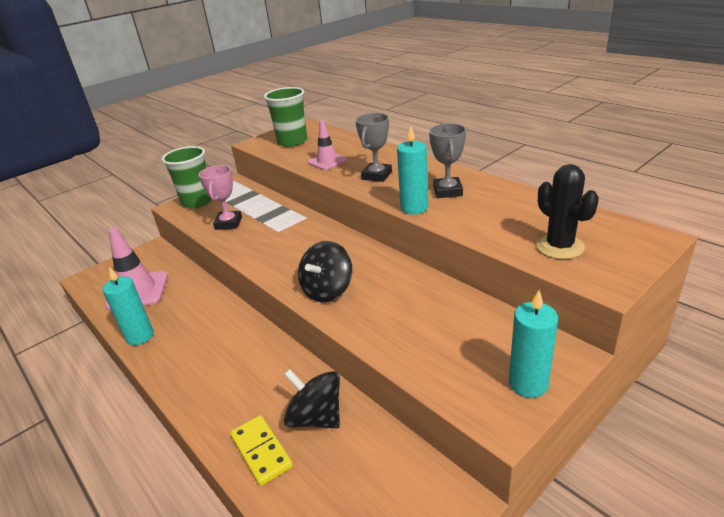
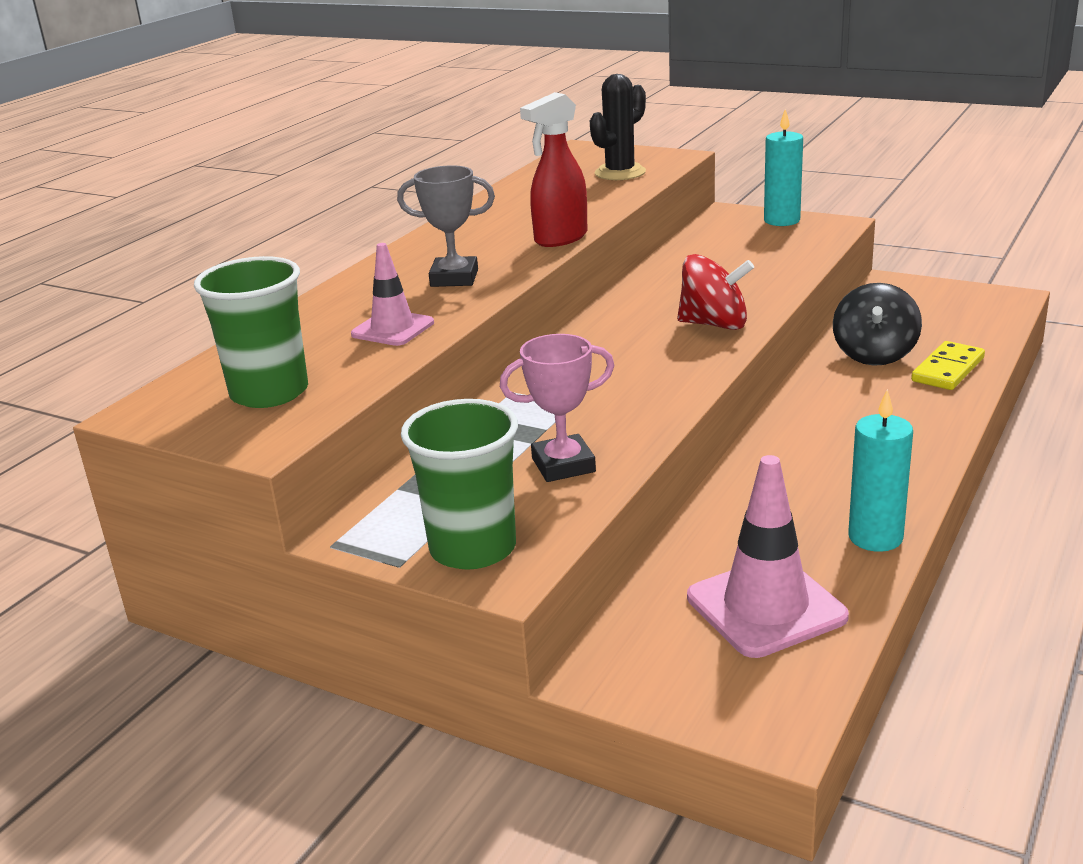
camera: 110 degrees left, 5 degrees down
(327, 290) = (714, 324): black spinning top -> red spinning top
(414, 208) = (560, 238): turquoise candle -> red spray bottle
(447, 191) = (501, 229): grey trophy -> none

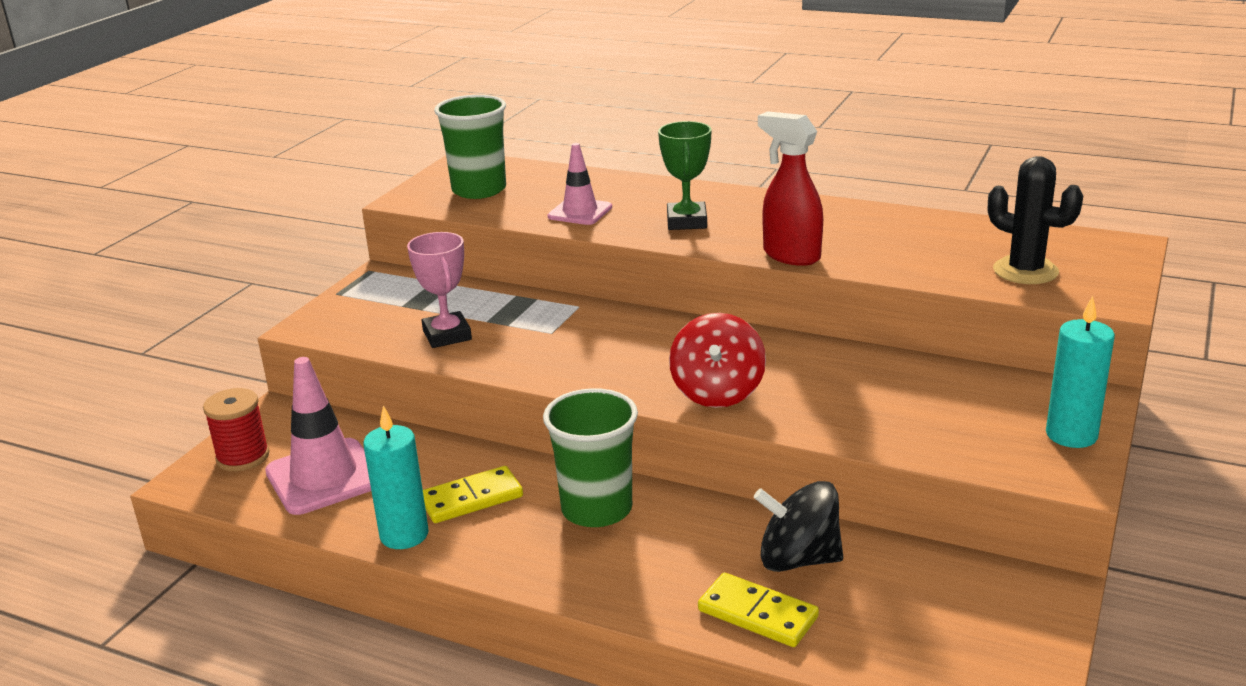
camera: 85 degrees right, 0 degrees up
(454, 278) = (687, 221): grey trophy -> green trophy
(473, 548) = (345, 313): green cup -> green cup (596, 509)
(718, 686) = (243, 457): none -> red spool
(804, 502) = (471, 499): none -> yellow domino

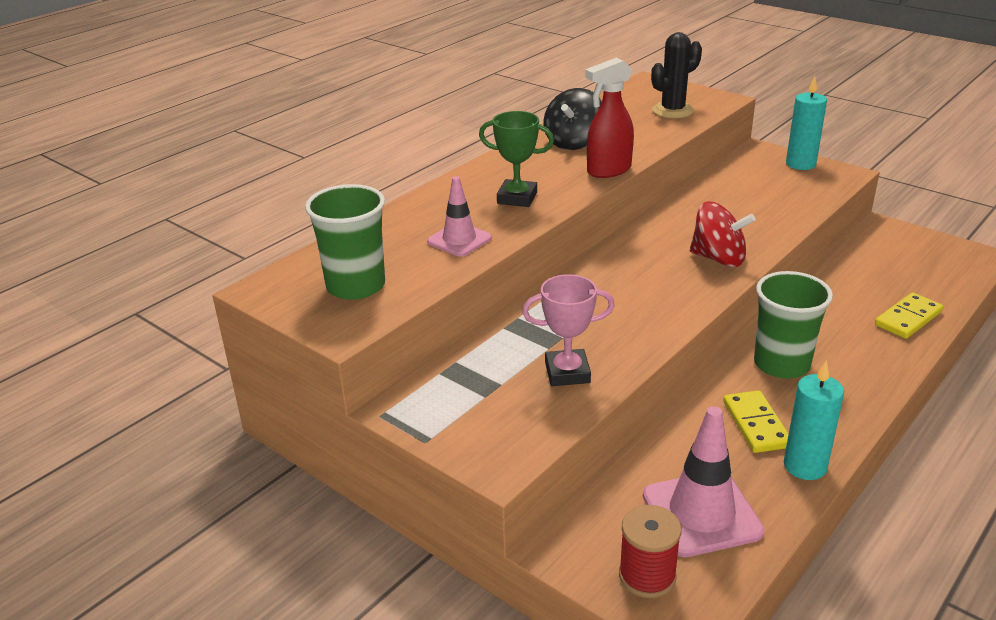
camera: 75 degrees left, 5 degrees up
(798, 559) = (850, 295): black spinning top -> black spinning top (573, 142)

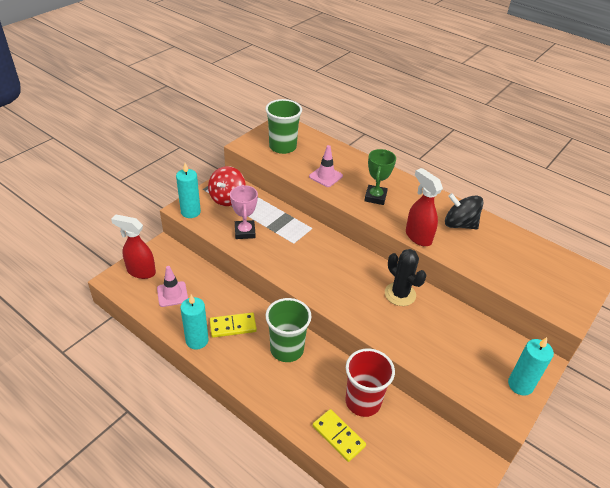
camera: 85 degrees right, 10 degrees up
(510, 452) = (190, 212): none -> turquoise candle
(647, 576) = (140, 271): red spool -> red spray bottle
(673, 110) = (533, 280): black cactus -> black cactus (400, 294)
(701, 513) = (172, 294): pink traffic cone -> pink traffic cone, size x0.63
(718, 258) = (358, 306): red spinning top -> red spinning top (227, 198)
(842, 299) = (363, 401): none -> red cup

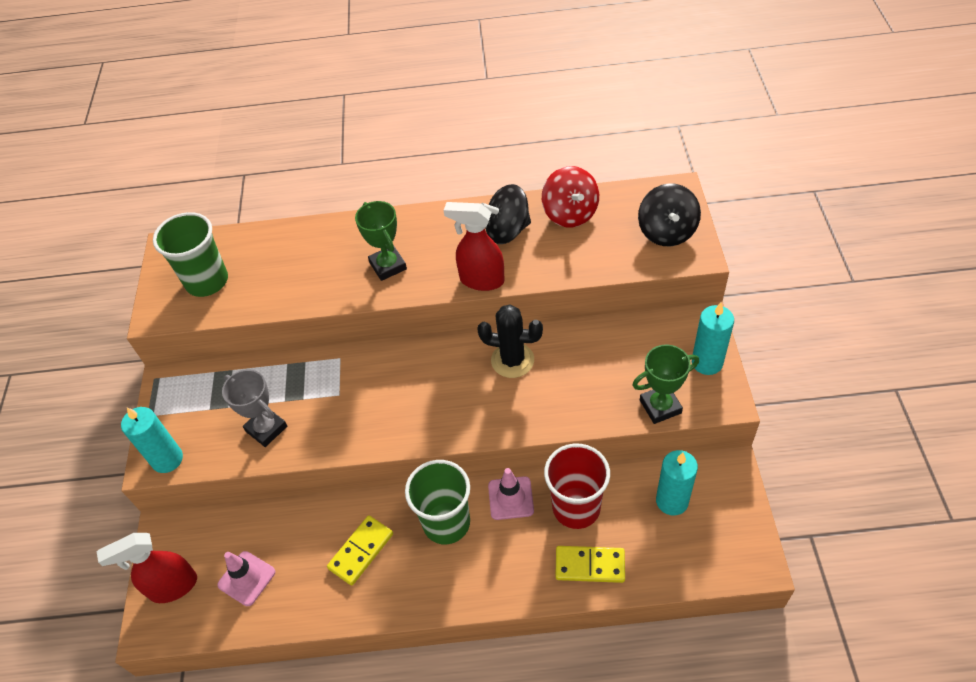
camera: 35 degrees left, 10 degrees up
(197, 340) = (339, 605): turquoise candle -> turquoise candle (672, 501)
(227, 198) = (194, 402): red spinning top -> red spinning top (570, 213)
(245, 232) = (266, 429): pink trophy -> grey trophy
(325, 176) = (303, 282): pink traffic cone -> pink traffic cone (510, 498)
(463, 383) = (660, 406): none -> green trophy
(561, 290) = (667, 232): none -> black spinning top

